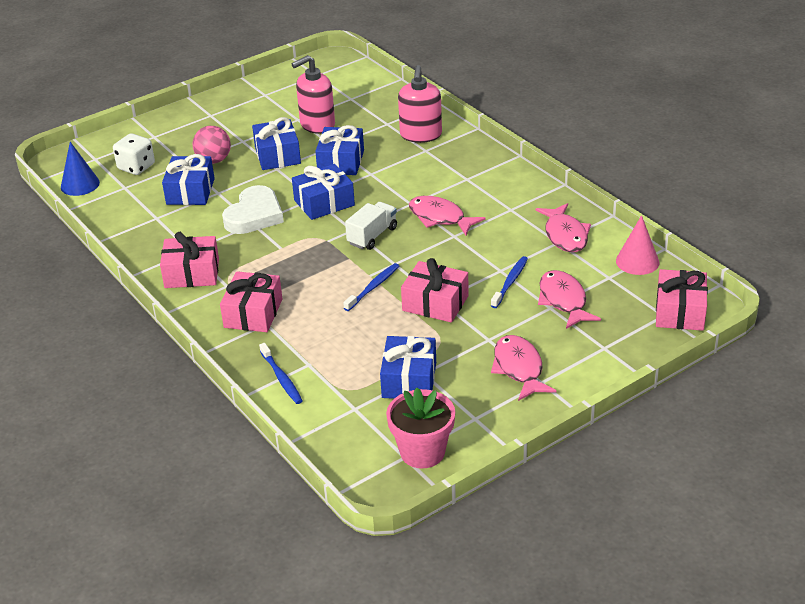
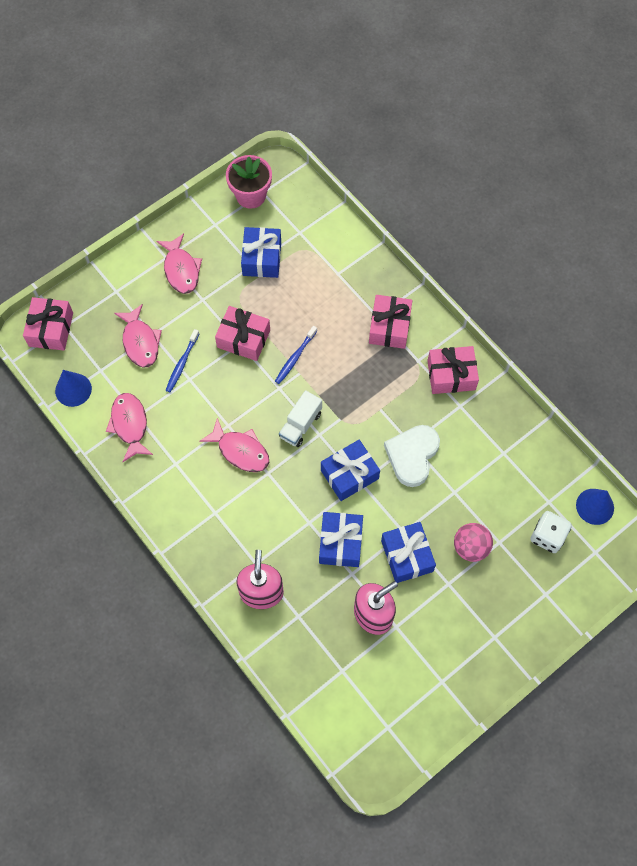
camera: 175 degrees right, 30 degrees up
(190, 191) = (481, 494): blue gift -> none
(281, 378) = (356, 259): blue toothbrush -> none
(637, 261) = (73, 389): pink cone -> blue cone

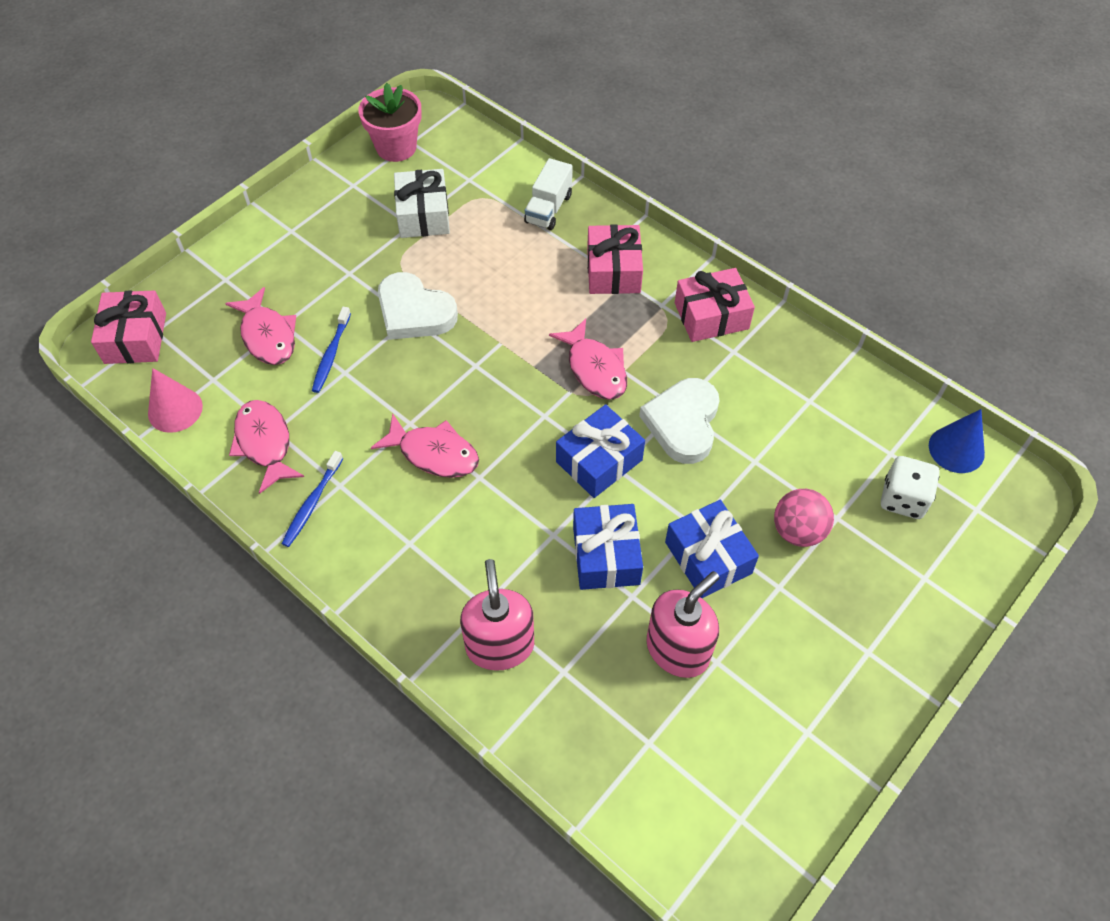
camera: 10 degrees left, 10 degrees down
(73, 389) = (175, 410): blue cone -> pink cone
(181, 269) = (314, 242): pink fish -> pink fish (594, 368)
(243, 339) = (414, 312): pink gift -> white heart
(262, 258) = (423, 215): blue gift -> white gift
(295, 357) = (491, 325): blue toothbrush -> blue toothbrush (312, 503)
(300, 425) = (515, 407): white truck -> white truck (548, 209)

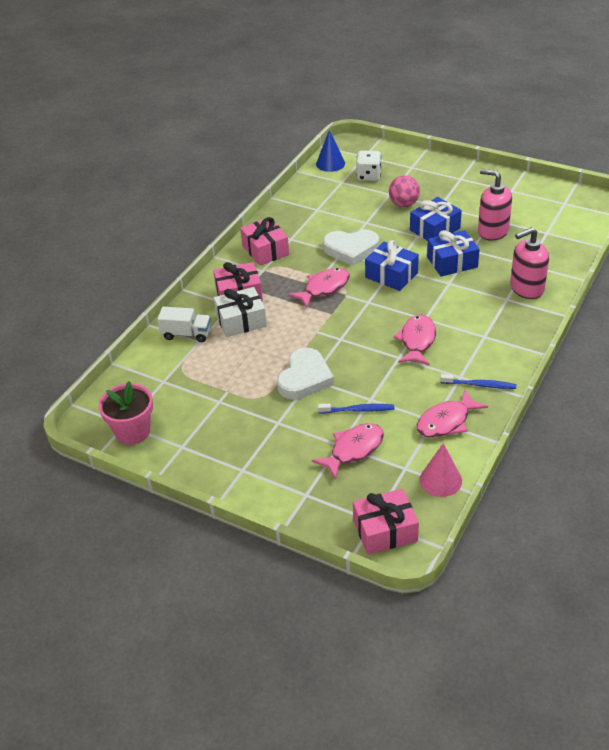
camera: 100 degrees left, 15 degrees down
(423, 215) = (207, 397): white gift -> white gift (241, 321)

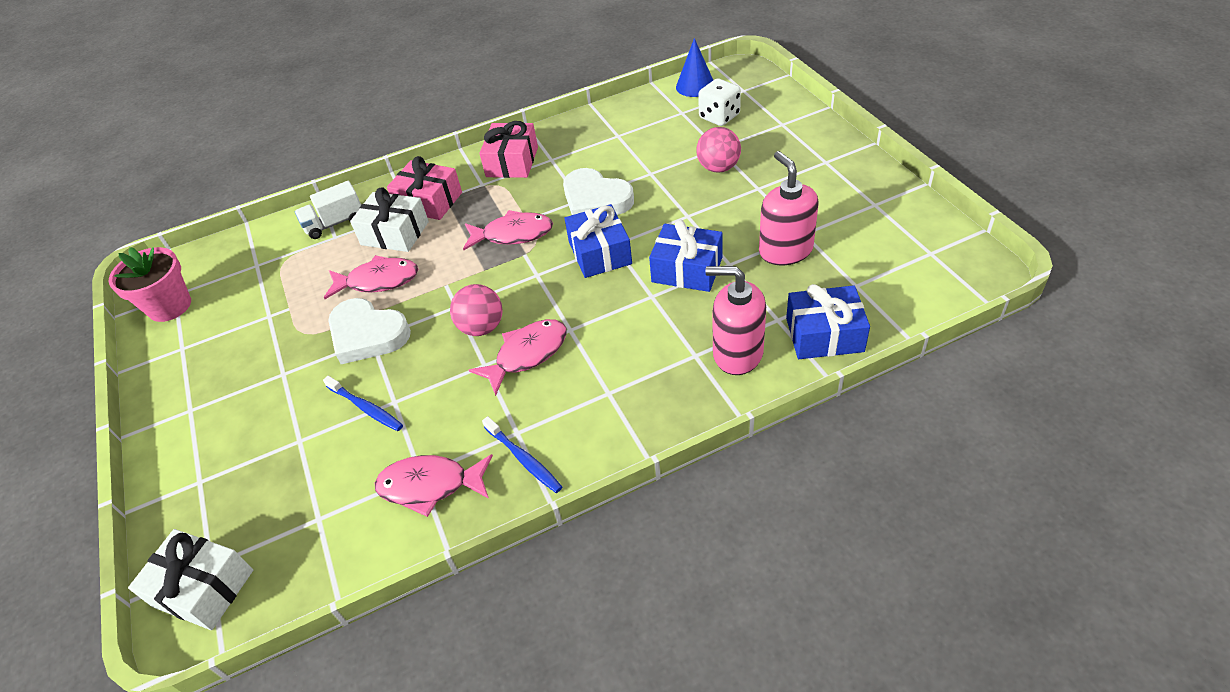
camera: 40 degrees right, 5 degrees up
(186, 334) = (335, 223): white truck -> white truck turned 105 degrees clockwise
(304, 378) = (367, 335): white heart -> white heart turned 60 degrees clockwise
(353, 450) = (302, 457): pink fish -> pink fish (378, 281)
(372, 341) = (482, 327): none -> pink ball
(385, 530) = (203, 588): pink gift -> white gift
(435, 229) = (717, 216): blue gift -> blue gift (824, 335)
(440, 480) = (330, 563): pink cone -> none

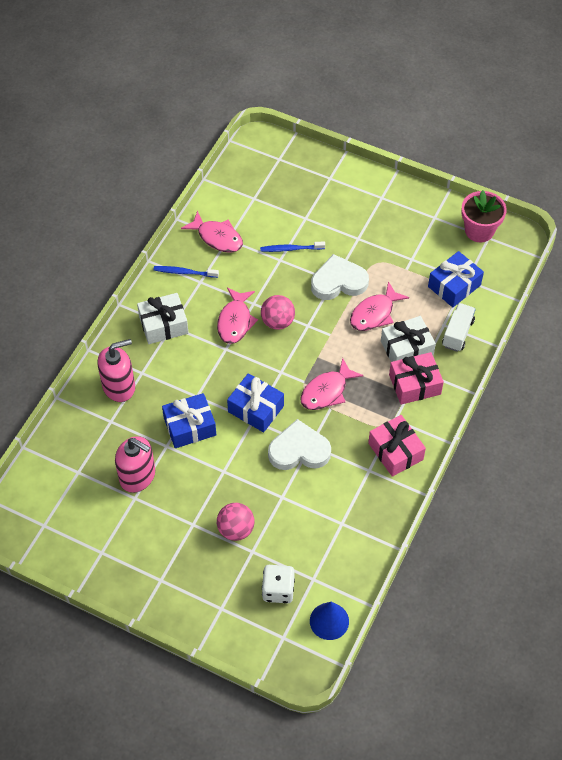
camera: 135 degrees right, 10 degrees up
(203, 588) = (271, 152): white gift -> white gift (163, 325)
(430, 485) = (217, 237): pink fish -> pink fish turned 75 degrees clockwise
(824, 335) = (77, 425): blue gift -> blue gift (454, 286)

